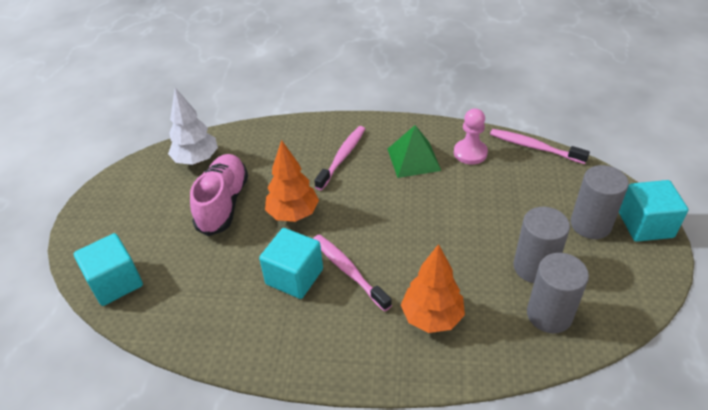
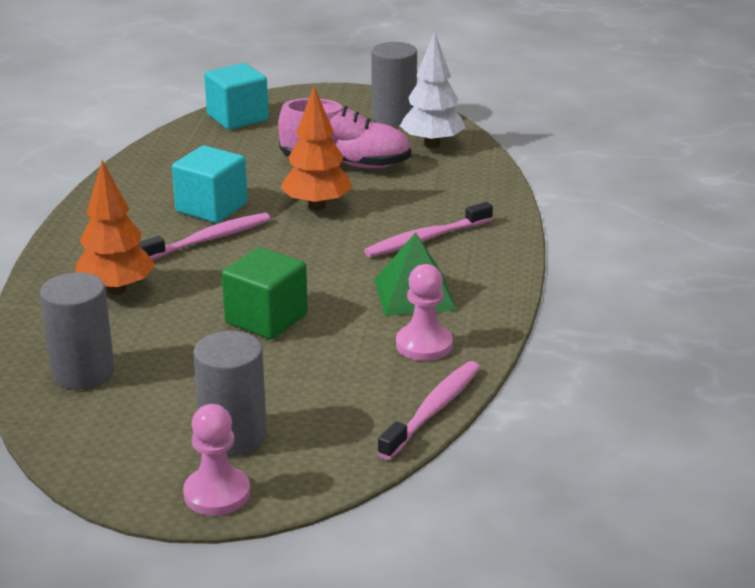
camera: 90 degrees right, 15 degrees down
(342, 157) = (426, 239): pink toothbrush -> pink toothbrush turned 120 degrees clockwise
(456, 224) = (266, 319): none -> green cube
(534, 267) = (166, 372): grey cylinder -> grey cylinder (393, 117)
(645, 225) = (217, 494): turquoise cube -> pink pawn

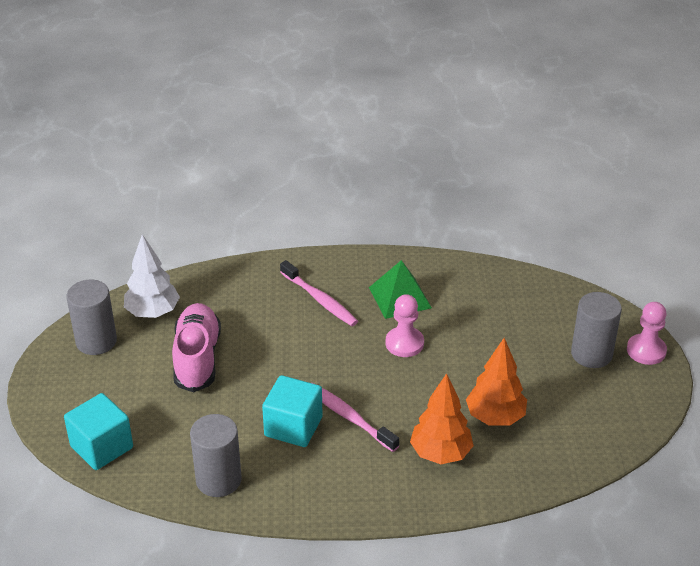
camera: 100 degrees left, 10 degrees up
(83, 372) = (554, 442): grey cylinder -> grey cylinder (218, 480)
(266, 319) = (454, 363): green cube -> none
(316, 206) = (278, 364): orange tree -> orange tree (495, 417)
(424, 345) = (461, 287): pink pawn -> pink pawn (404, 343)
(433, 410) = (529, 276): pink toothbrush -> none

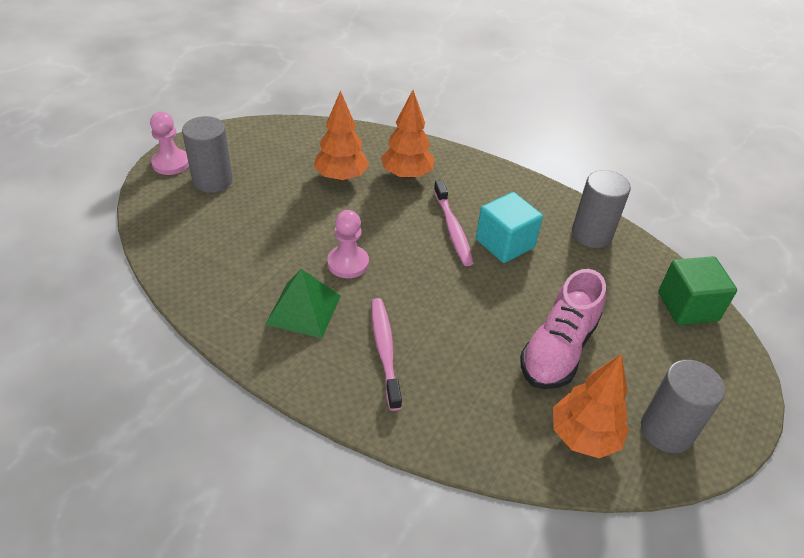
camera: 150 degrees left, 5 degrees up
(101, 447) = (687, 306): turquoise cube -> green cube
(153, 312) = (583, 436): white tree -> orange tree

